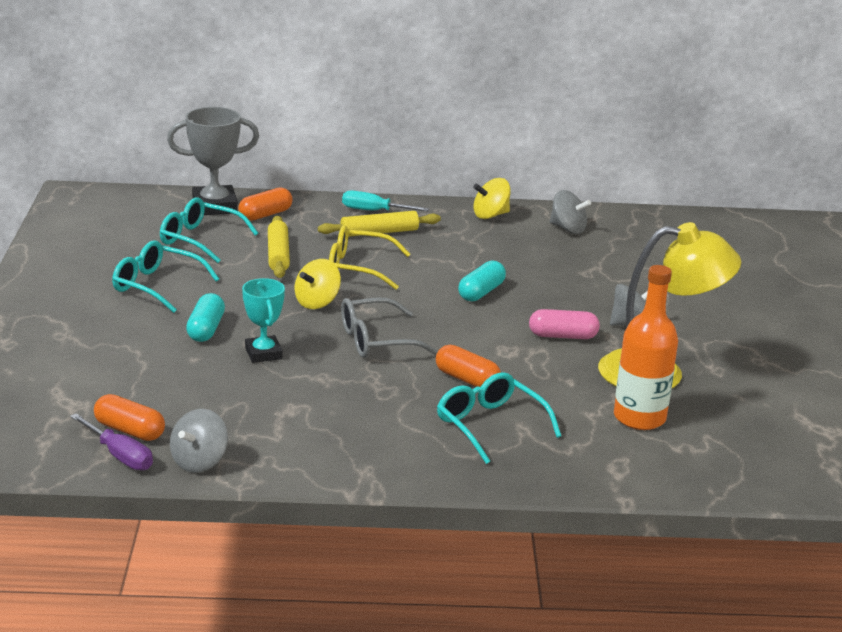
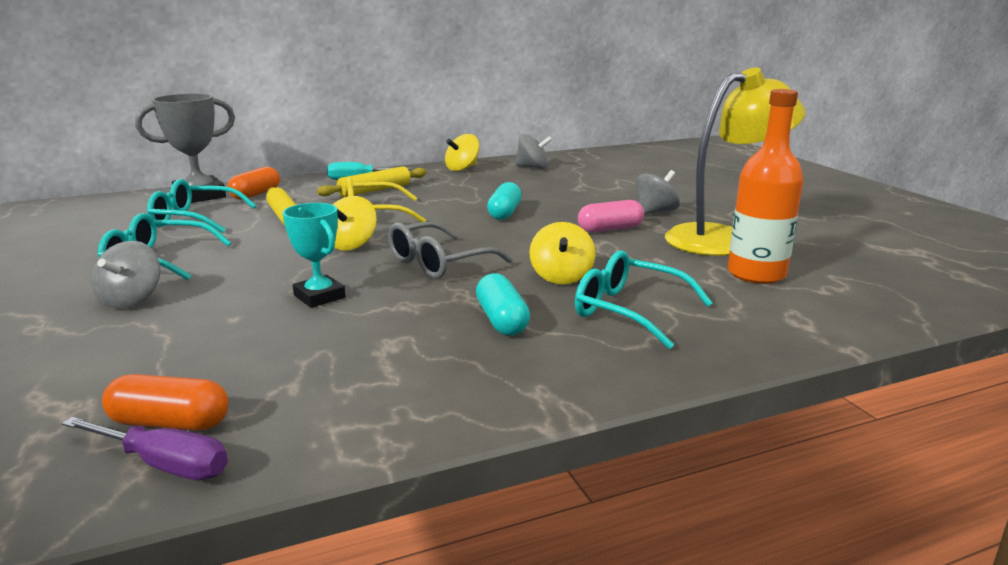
camera: 20 degrees left, 5 degrees down
(199, 462) = (300, 440): grey spinning top -> grey spinning top (132, 300)
(206, 329) = (236, 288): turquoise capsule -> turquoise capsule (501, 320)
(467, 380) = (561, 277): orange capsule -> yellow spinning top

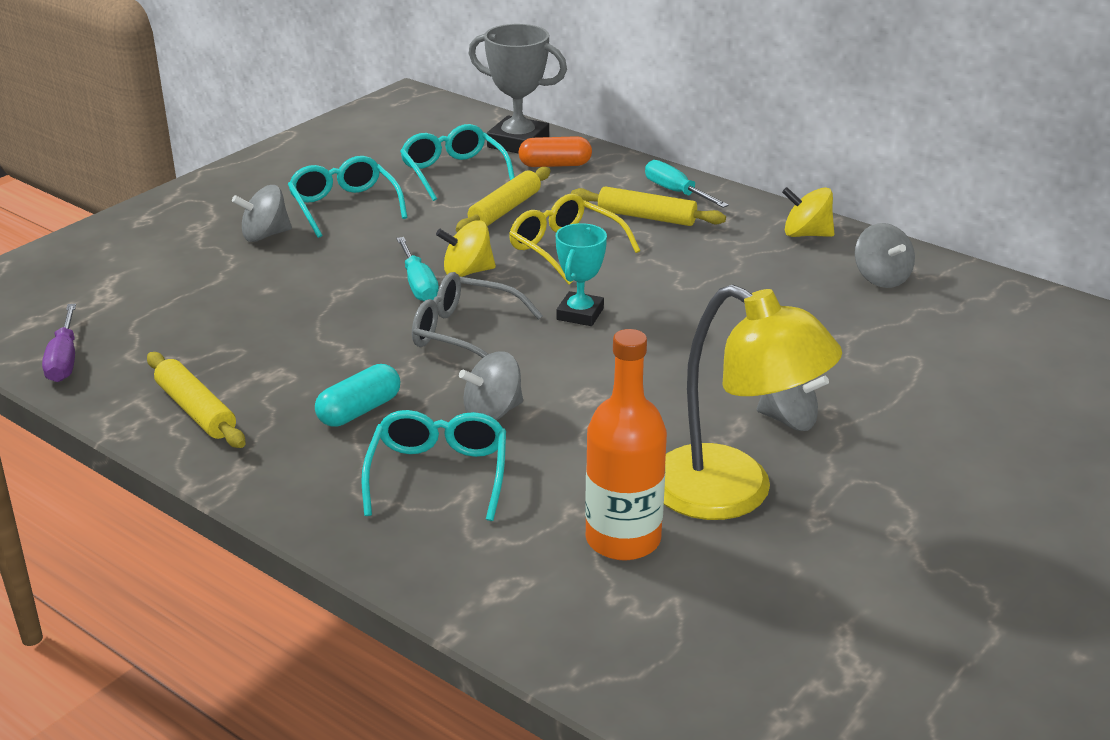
camera: 60 degrees right, 10 degrees up
(170, 423) = (108, 339): orange capsule -> none
(319, 297) = (335, 307): turquoise trophy -> turquoise trophy (580, 314)
(341, 262) = (419, 285): none -> turquoise screwdriver
(403, 396) = (196, 410): none -> yellow rolling pin
(504, 213) = (660, 319): turquoise capsule -> none
(561, 277) = (493, 412): yellow spinning top -> grey spinning top
(610, 229) = (679, 403): pink capsule -> none

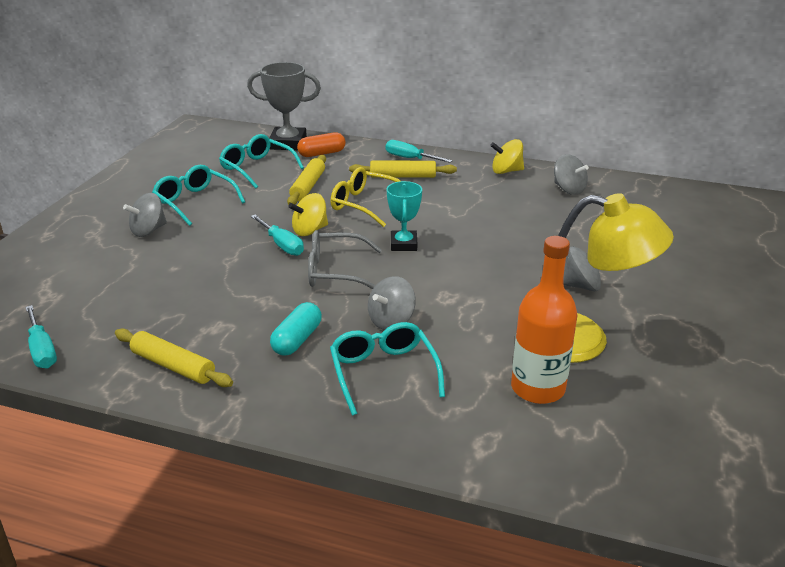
camera: 20 degrees left, 0 degrees up
(64, 360) = (42, 350): purple screwdriver -> turquoise screwdriver

